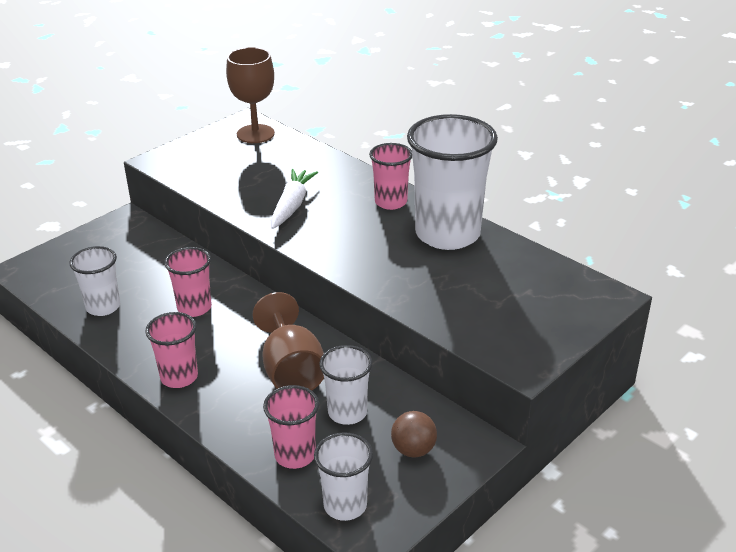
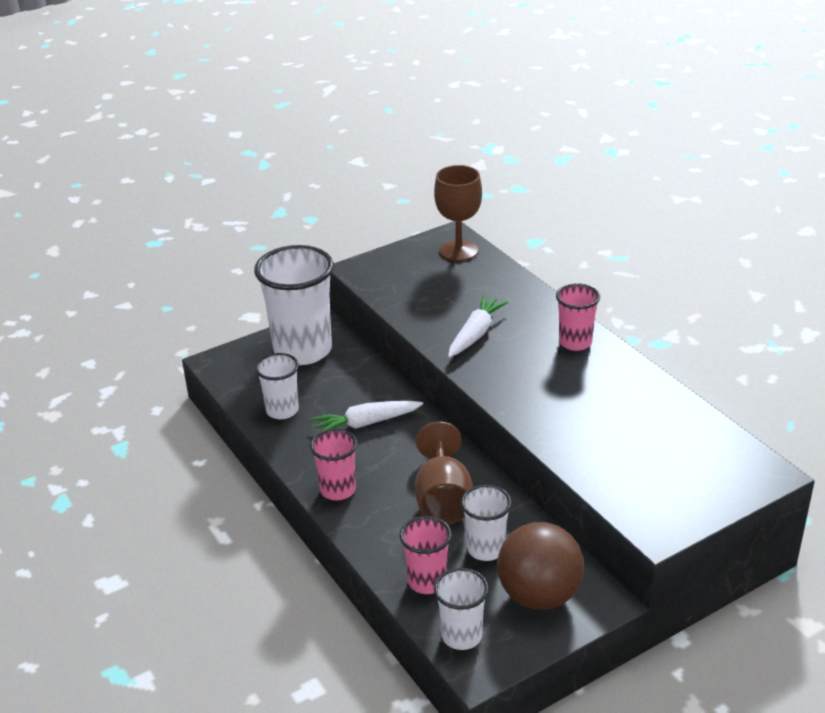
camera: 15 degrees right, 0 degrees up
(194, 307) = (366, 423): pink cup -> white carrot
(413, 450) = (539, 595): brown ball -> brown ball, size x1.94
(447, 234) = (623, 384): white cup -> white cup (303, 350)

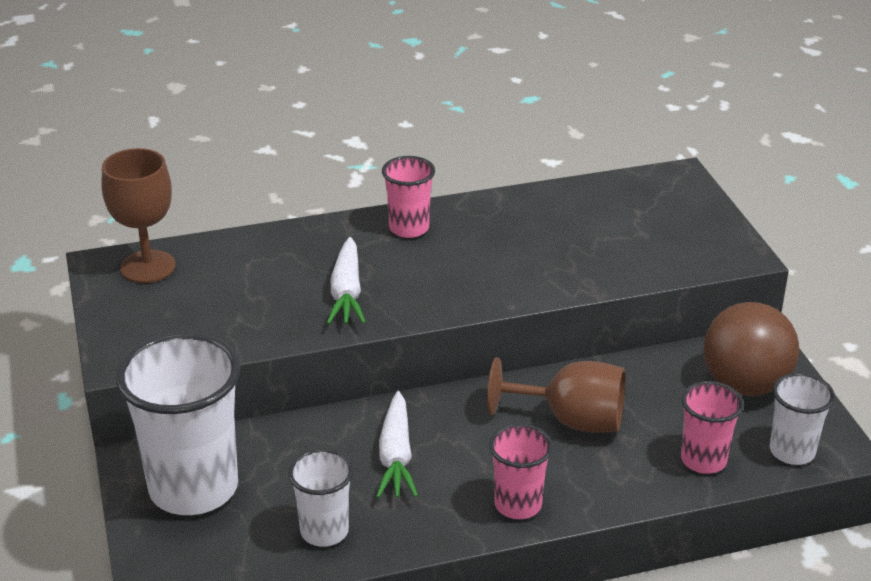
camera: 75 degrees left, 0 degrees up
(476, 334) = (347, 292): white carrot -> white carrot turned 135 degrees counterclockwise
(486, 549) = (664, 406): white cup -> none

